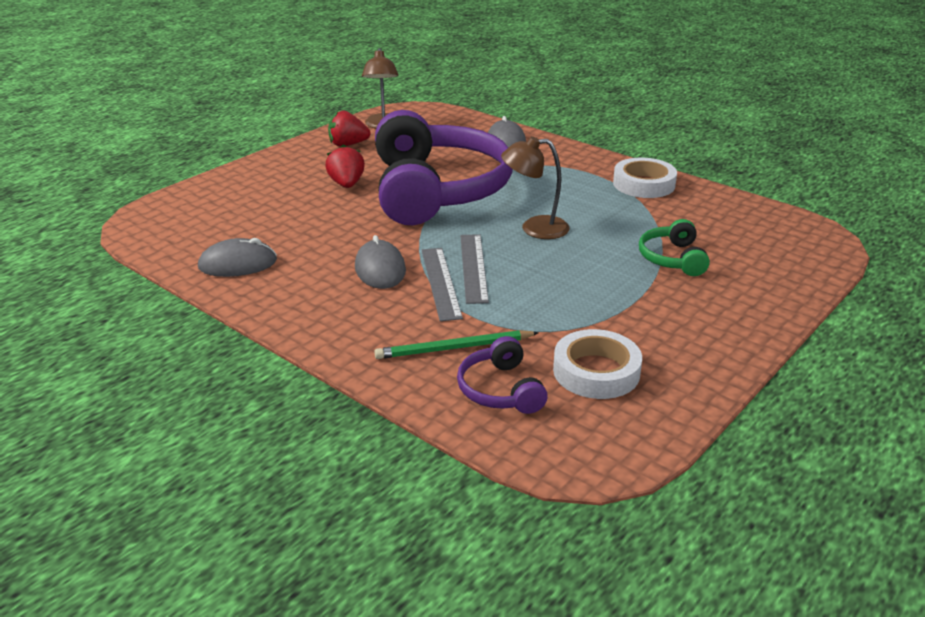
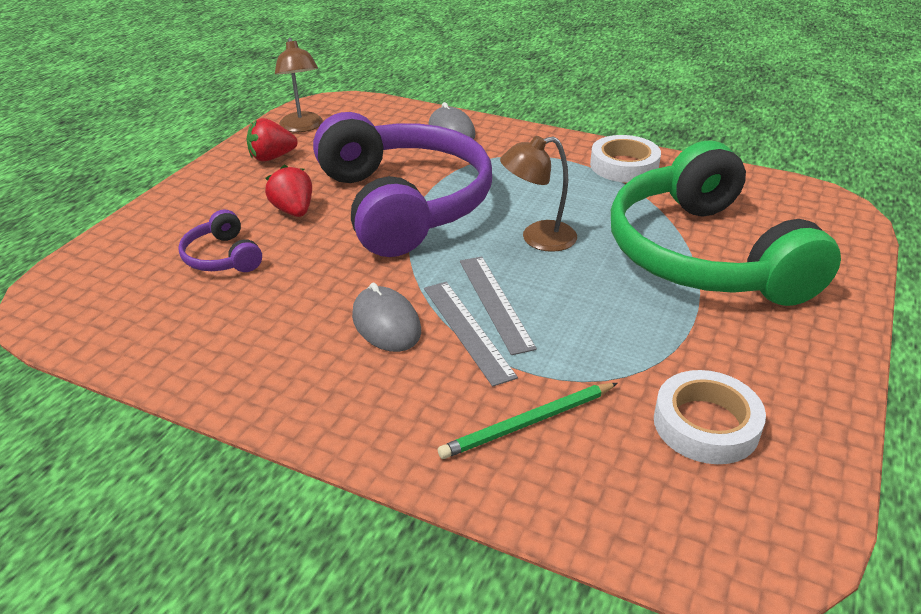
camera: 15 degrees left, 5 degrees up
(238, 264) = (202, 346): grey mouse -> none
(500, 390) = (612, 474): purple headphones -> purple headphones (222, 257)
(672, 258) = (704, 255): green headphones -> green headphones, size x2.47

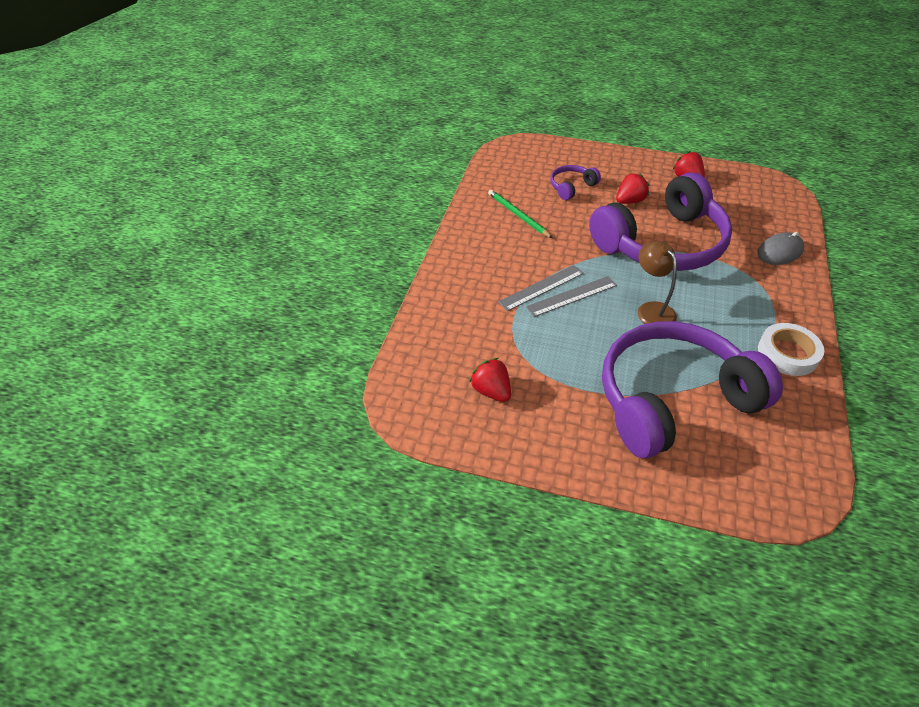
camera: 80 degrees right, 10 degrees up
(302, 127) = (736, 182): brown lamp -> none
(386, 323) = (536, 256): grey mouse -> none
(528, 423) = (474, 318): green pencil -> green pencil (518, 215)
(704, 255) = (672, 399): green headphones -> purple headphones
(706, 424) = (491, 391): white tape -> red strawberry

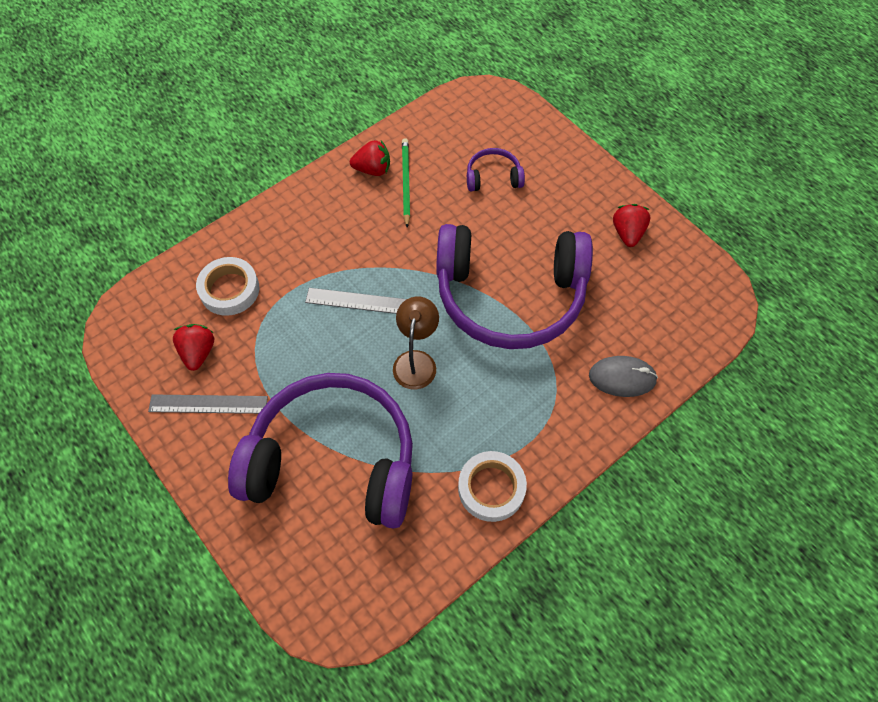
camera: 35 degrees right, 15 degrees up
(467, 338) = (229, 289): none -> white tape
(541, 287) = (343, 276): grey ruler -> grey ruler (208, 404)
(629, 201) = (533, 227): red strawberry -> red strawberry (373, 169)

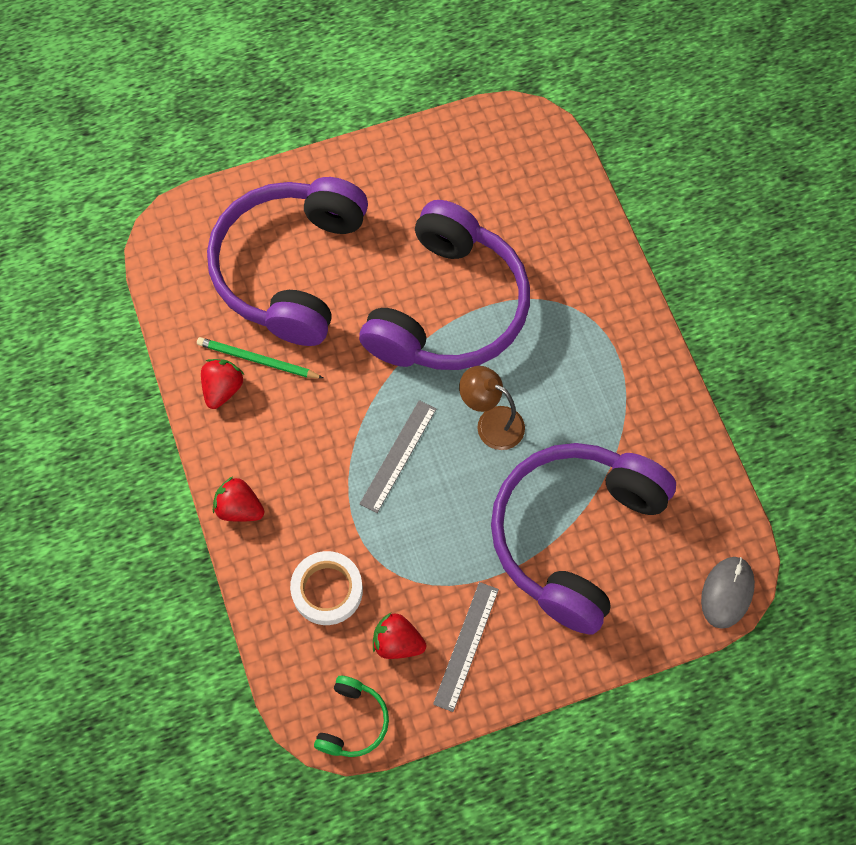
camera: 70 degrees left, 5 degrees up
(125, 342) = (353, 722): none -> green headphones
(491, 488) = (651, 401): white tape -> none
(493, 177) = (290, 269): purple headphones -> purple headphones, size x2.47
(622, 378) = (578, 244): grey mouse -> grey mouse (727, 593)
(627, 233) = (418, 171): red strawberry -> red strawberry (239, 508)

